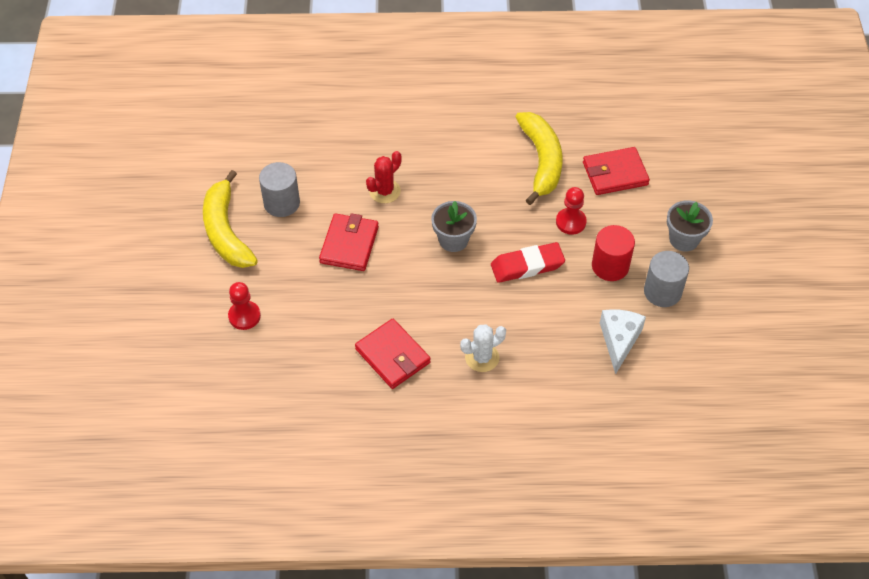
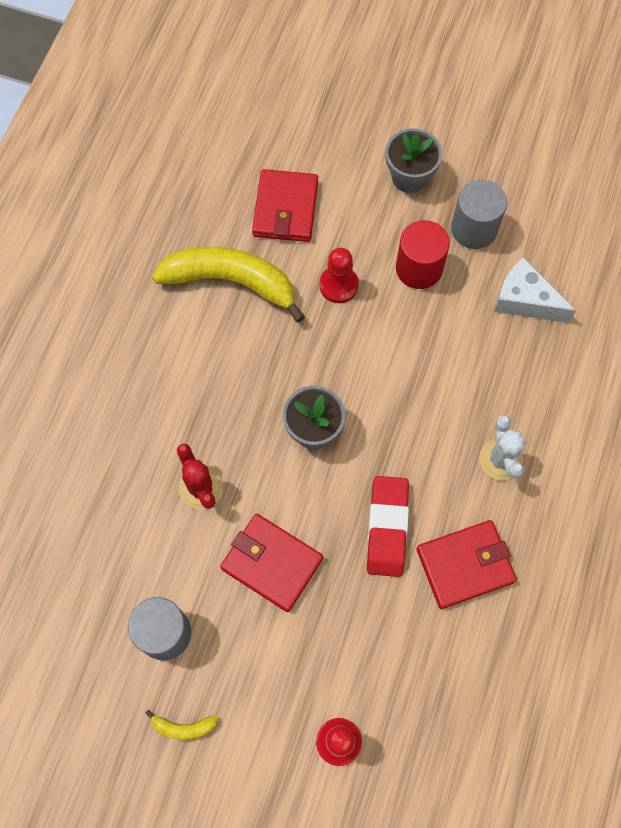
camera: 70 degrees left, 15 degrees up
(226, 231) = (183, 727): yellow banana -> yellow banana, size x0.40
(527, 266) = (385, 358): red eraser -> red eraser (387, 527)

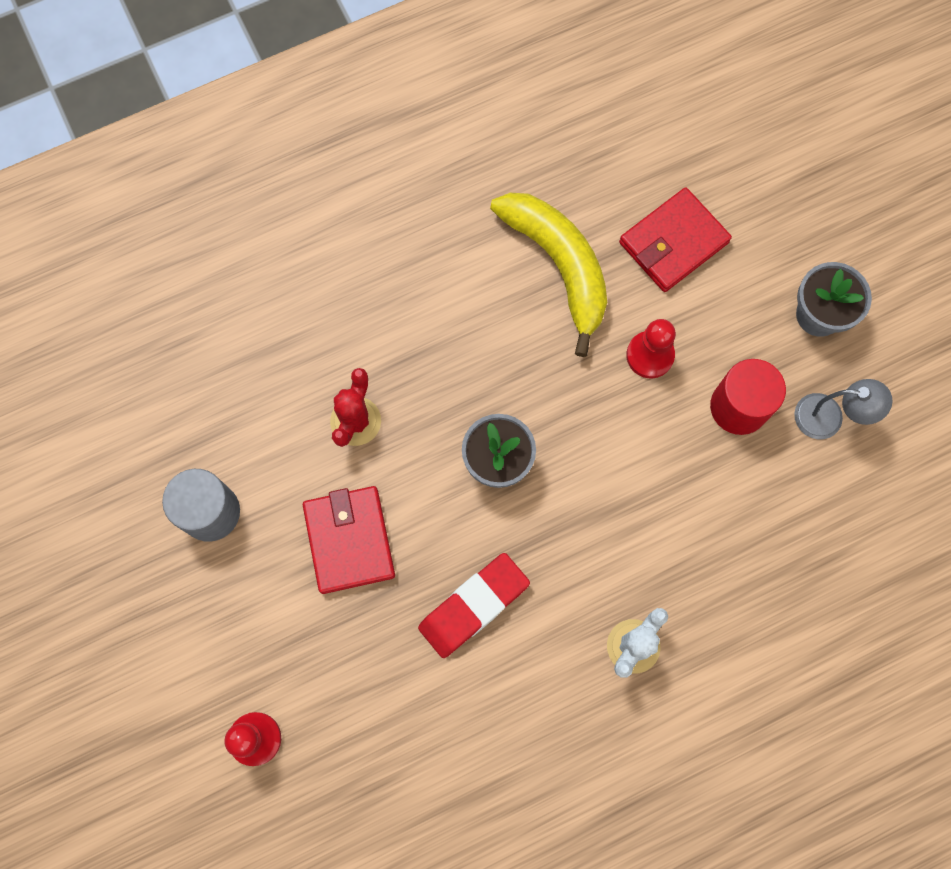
camera: 45 degrees right, 5 degrees up
(183, 727) = (151, 602): yellow banana -> none
(465, 565) = (506, 703): red wallet -> none
(474, 229) = (829, 418): grey cylinder -> grey lamp
(525, 300) = (807, 527): white cheese -> none

